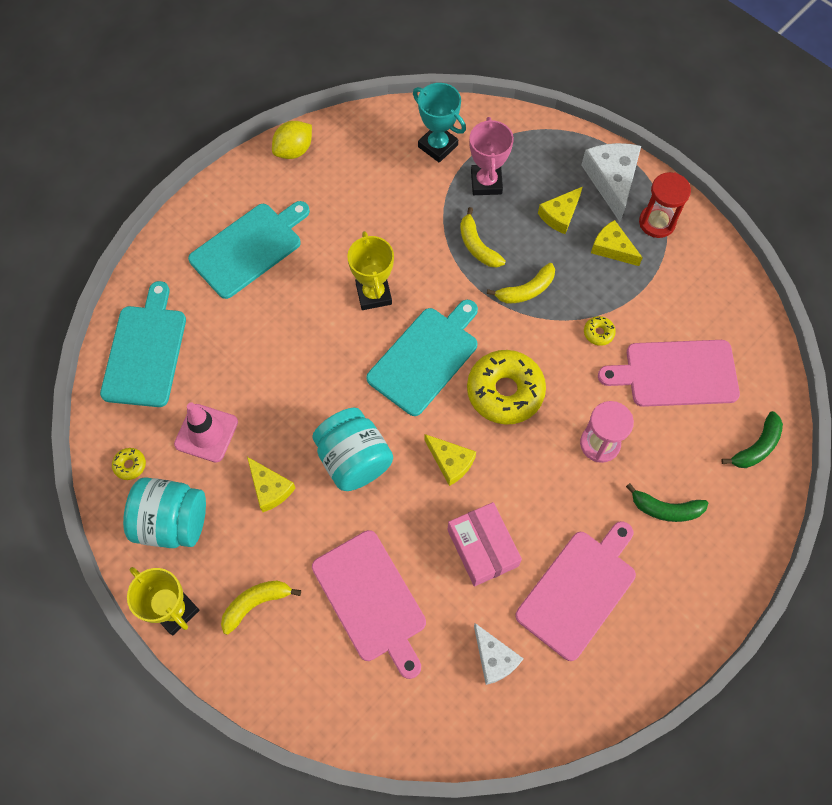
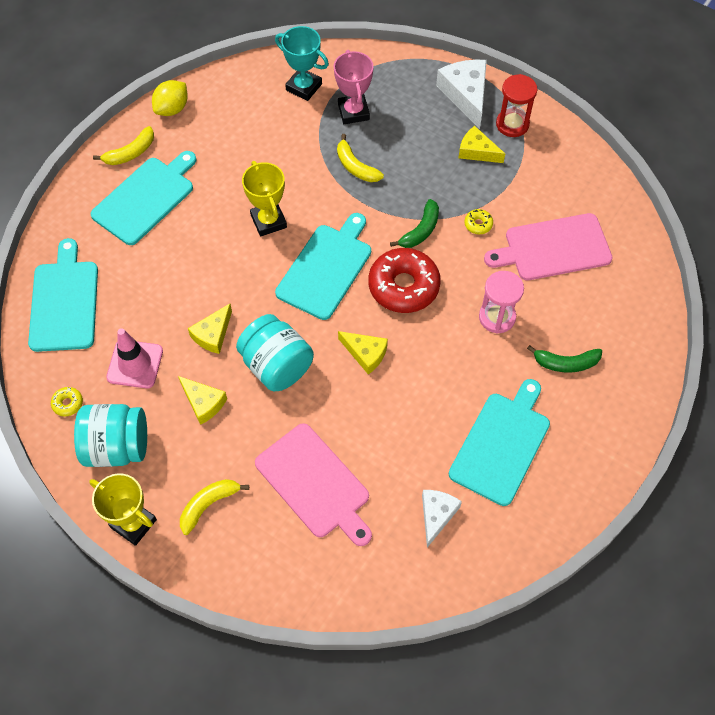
camera: 10 degrees left, 5 degrees down
(482, 548) = (408, 422): pink box -> none
(494, 658) = (436, 515): white cheese -> white cheese turned 120 degrees counterclockwise
(505, 391) = (403, 286): yellow donut -> red donut
(526, 290) = (406, 198): yellow banana -> yellow banana (130, 153)
(560, 215) = (425, 130): yellow cheese -> yellow cheese (213, 334)
(578, 590) = (501, 444): pink cutting board -> turquoise cutting board
(756, 447) = (635, 298): green banana -> green banana (420, 230)

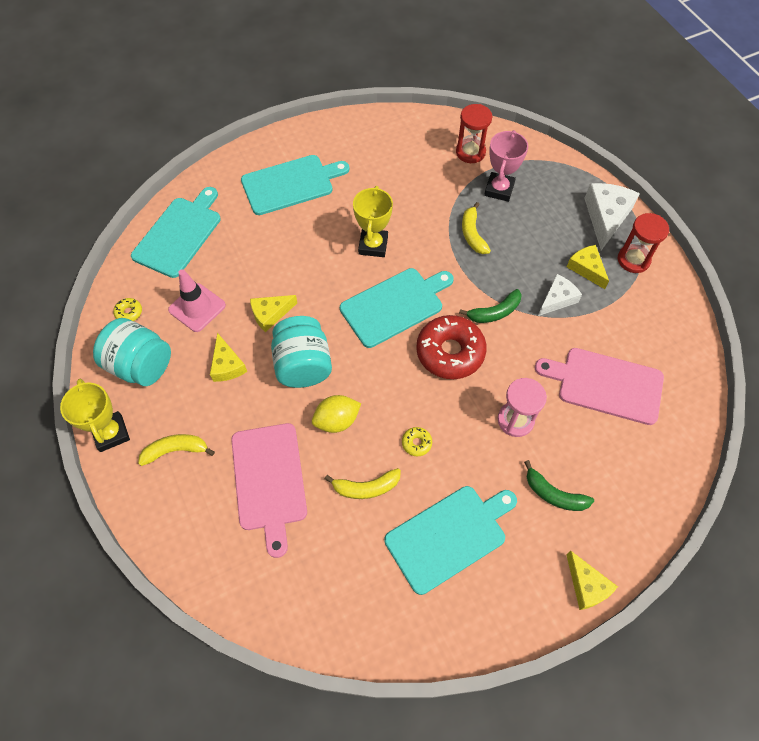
camera: 30 degrees right, 0 degrees up
(130, 153) = (302, 145): yellow banana -> yellow banana (366, 487)
(172, 109) = (356, 125): yellow lemon -> yellow lemon (337, 421)
(304, 87) = (470, 152): turquoise trophy -> red hourglass
(365, 354) = (381, 393): yellow cheese -> yellow cheese (586, 586)
(436, 515) = (352, 567): white cheese -> white cheese (557, 299)
(478, 224) = (549, 331): yellow donut -> yellow donut (416, 443)

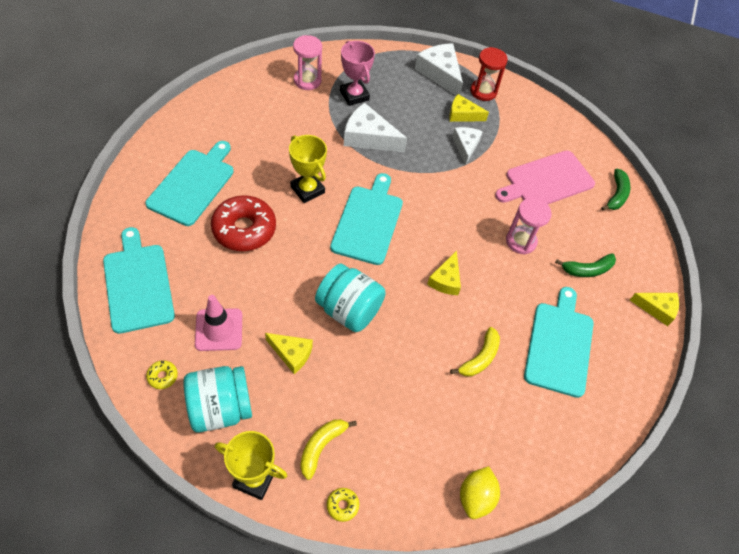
camera: 50 degrees left, 5 degrees down
(269, 480) = (413, 408): pink cutting board -> none
(270, 314) = (284, 292): yellow cheese -> yellow cheese (446, 280)
(337, 421) = (414, 330): yellow lemon -> yellow lemon (476, 497)
(416, 443) = (479, 303): yellow donut -> yellow donut (342, 505)
(450, 352) = (437, 227): red donut -> red donut (244, 229)
(470, 152) = (307, 80): red hourglass -> pink hourglass
(472, 234) = (368, 137): yellow banana -> white cheese
(494, 312) = (437, 181): green banana -> green banana (616, 195)

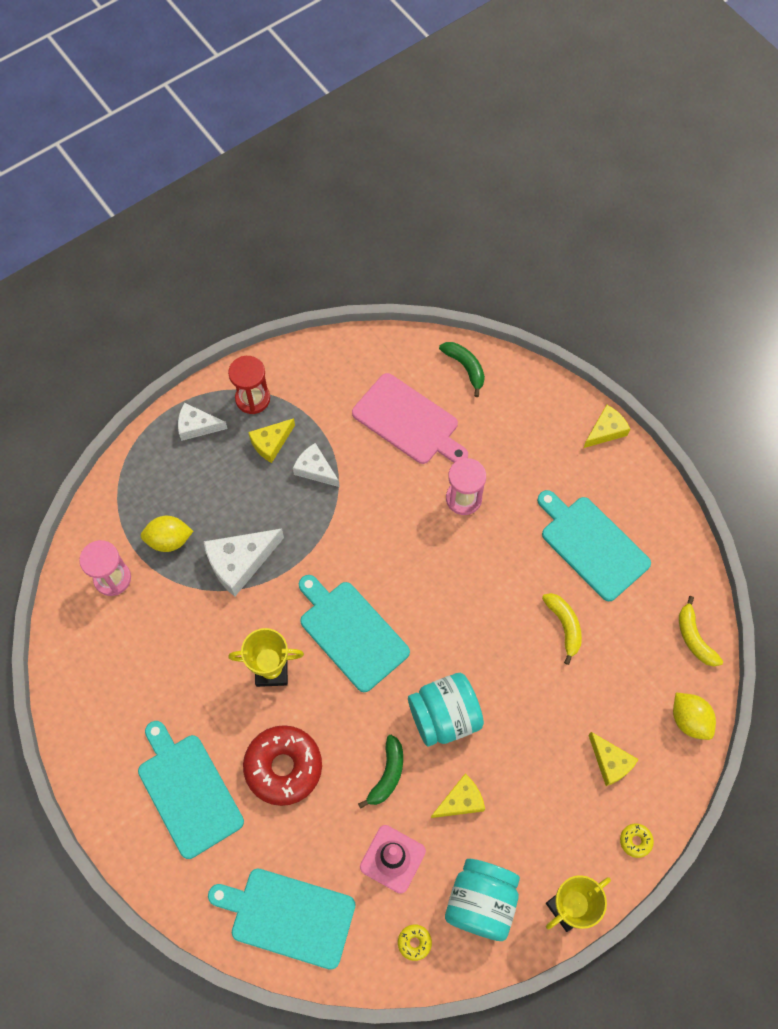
camera: 50 degrees left, 10 degrees up
(321, 446) = (571, 827): yellow banana -> yellow banana (694, 638)
(354, 95) = (169, 540): pink trophy -> yellow lemon
(440, 73) = (197, 426): white cheese -> white cheese, size x0.63
(446, 280) = (464, 601): yellow cheese -> yellow cheese (610, 762)
(546, 181) = (408, 421): pink cutting board -> pink cutting board turned 60 degrees counterclockwise
(587, 270) = (530, 460): green banana -> green banana (387, 774)

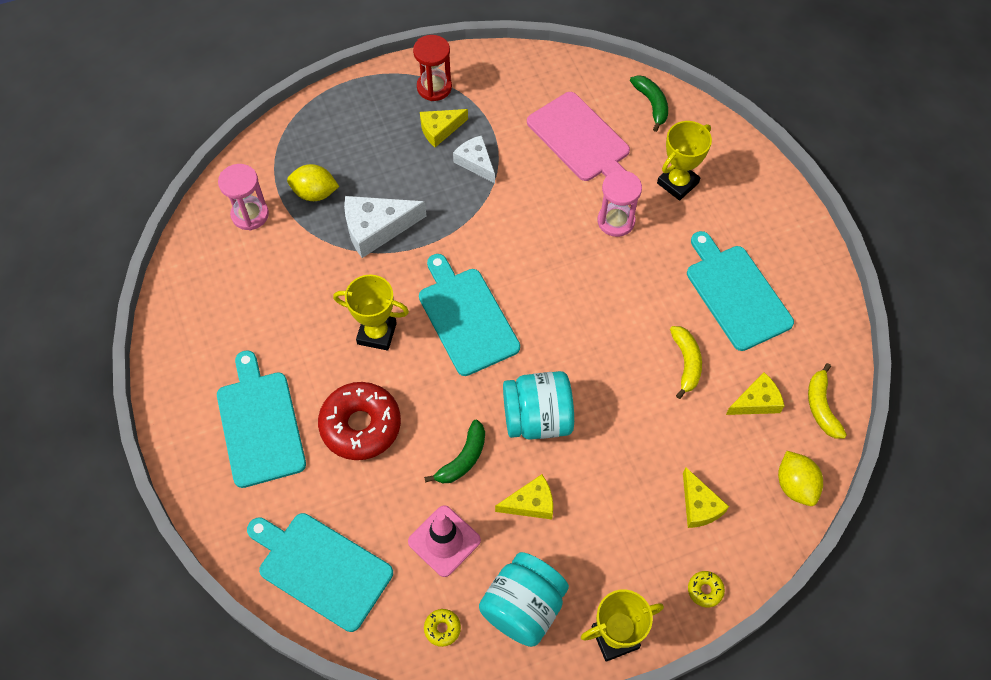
camera: 15 degrees right, 5 degrees down
(197, 426) = (373, 100): white cheese -> none
(510, 445) = (677, 183): none -> yellow trophy
(606, 431) = (779, 191): yellow cheese -> yellow cheese (756, 401)

